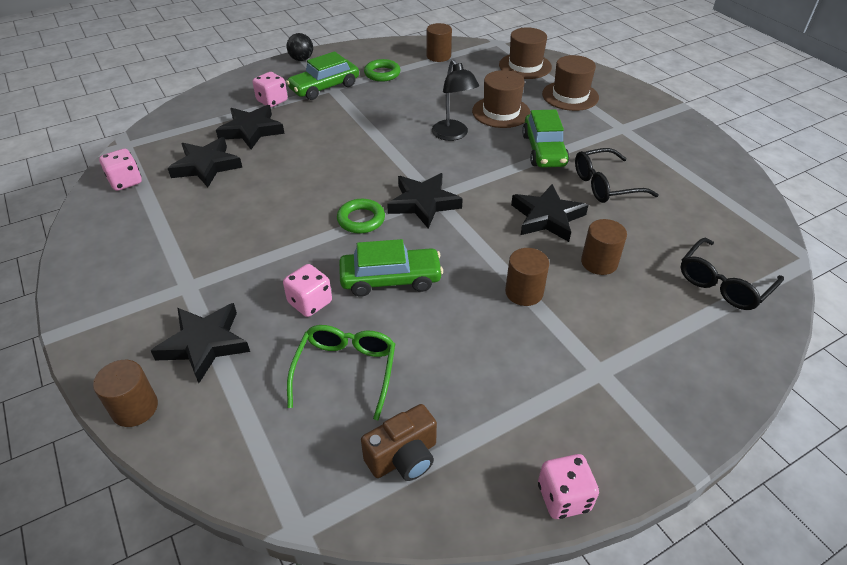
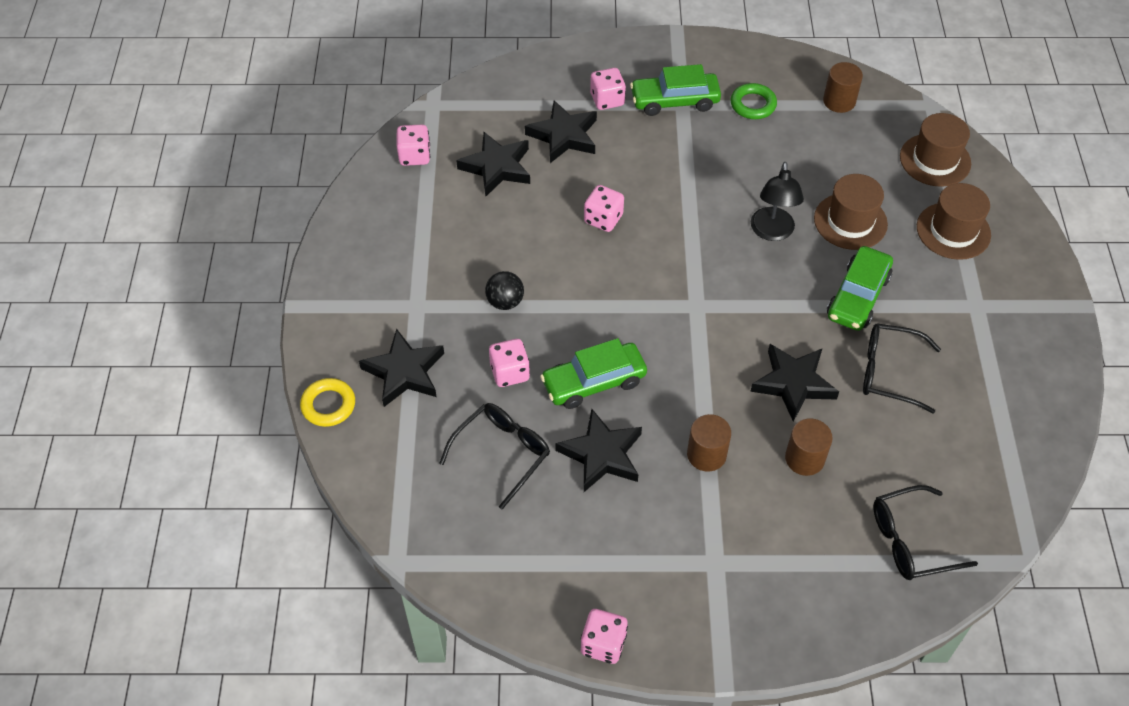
camera: 30 degrees right, 10 degrees up
(135, 408) = (328, 405): brown cylinder -> yellow ring
(301, 59) = (674, 44): black ball -> black ball (505, 302)
(319, 169) = (603, 219): none -> pink dice
(345, 371) = (502, 453): green glasses -> black glasses
(361, 219) = (607, 301): green ring -> none
(390, 279) = (594, 382): green car -> green car turned 135 degrees clockwise
(403, 457) = (503, 549): brown camera -> none
(423, 203) = (680, 309): black star -> black star (601, 454)

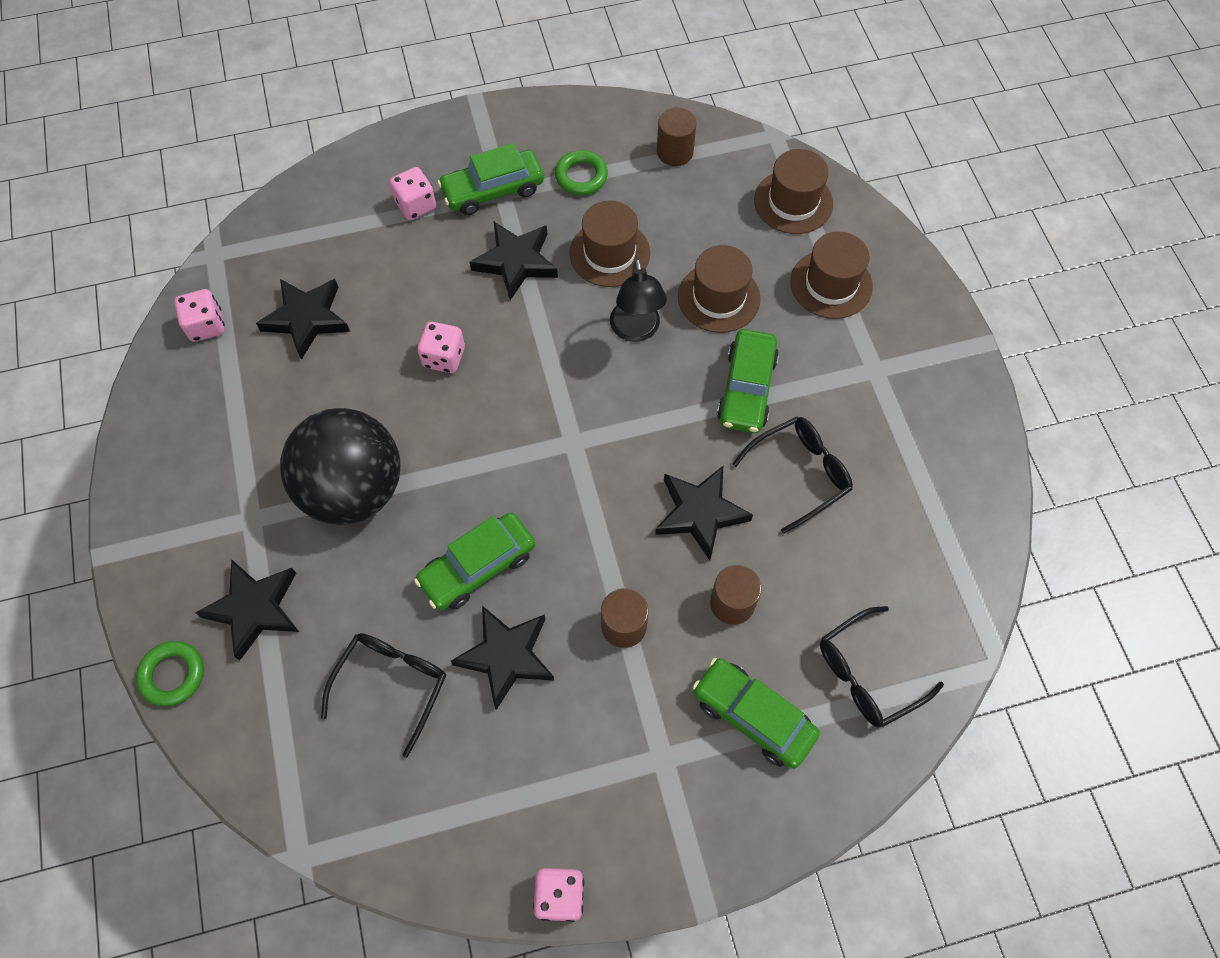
camera: 15 degrees left, 10 degrees up
(328, 405) = (172, 675): yellow ring -> green ring
(505, 302) = (353, 489): black ball -> black ball, size x2.47
(510, 372) = (378, 579): pink dice -> none
(564, 136) = (376, 261): black star -> black star (516, 262)
(763, 168) = (609, 253): none -> brown hat
(801, 549) = (753, 716): none -> green car
(889, 372) = (800, 473): black glasses -> black glasses turned 150 degrees clockwise

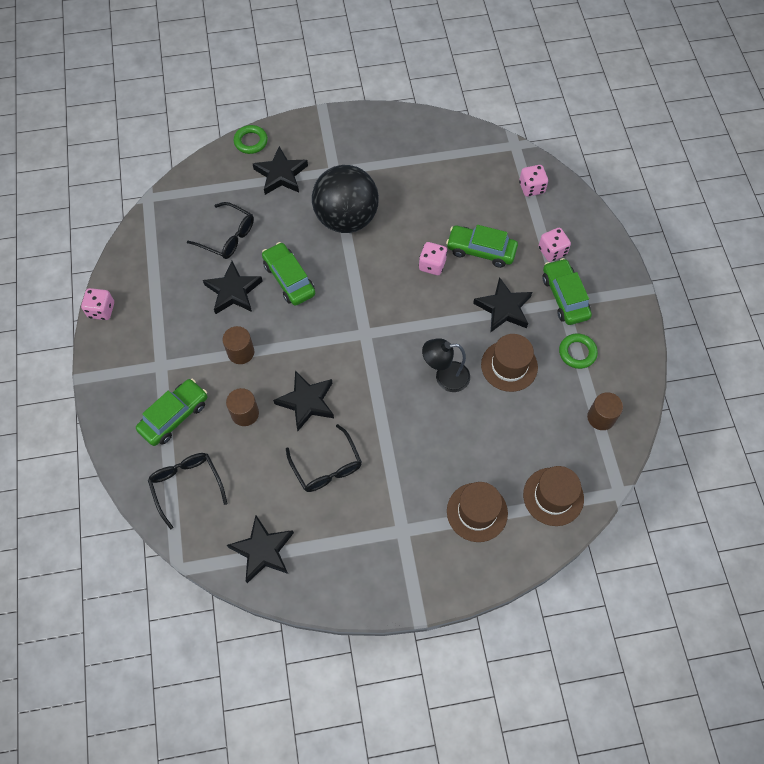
camera: 95 degrees right, 0 degrees up
(206, 326) = (463, 144): pink dice -> pink dice (531, 188)
(307, 319) = (465, 193): black star -> black star (263, 550)
(718, 297) = (469, 432): brown hat -> none
(746, 389) = (394, 441): green car -> green car (481, 250)

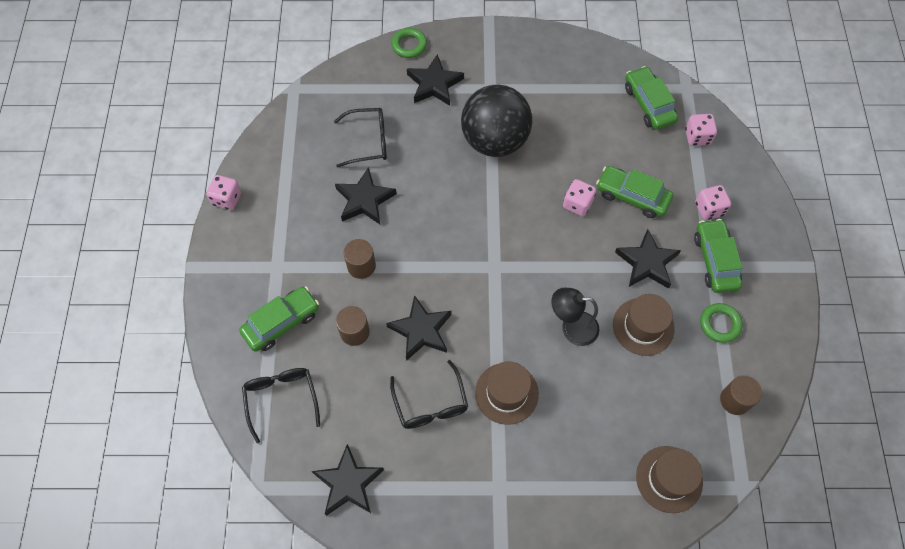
camera: 10 degrees right, 0 degrees up
(227, 237) = (368, 141): black glasses -> black glasses turned 45 degrees counterclockwise
(289, 279) = (424, 196): green car -> green car (648, 104)
(477, 512) = (583, 481): brown hat -> brown hat (506, 393)

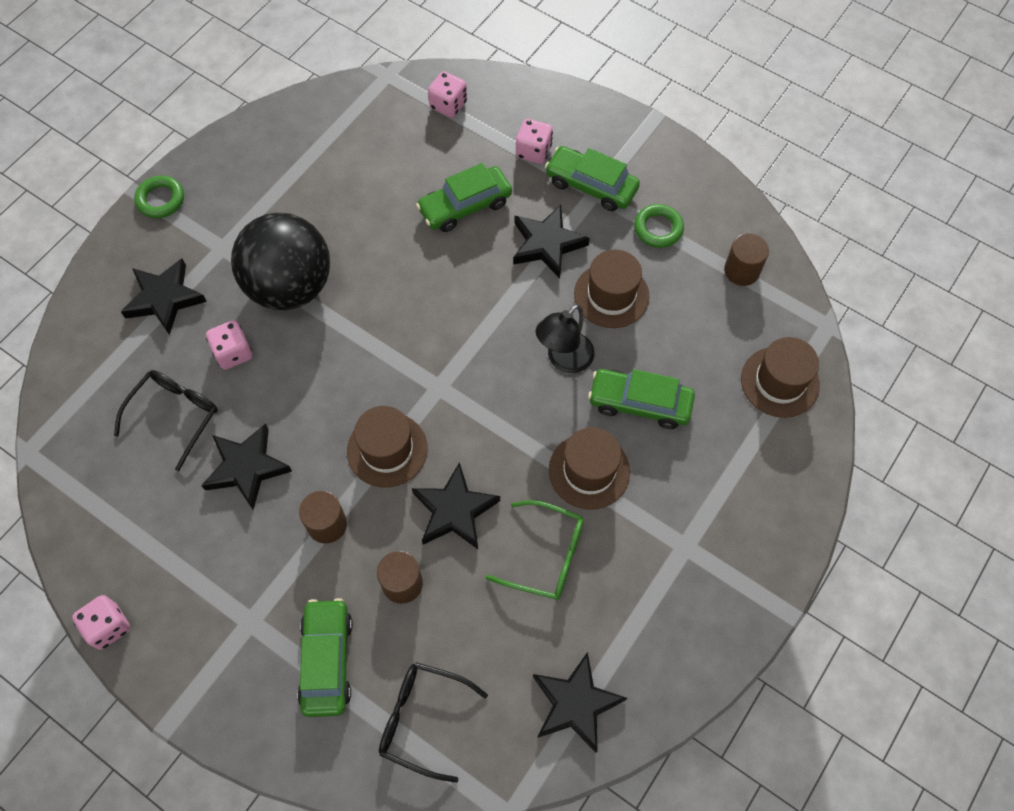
camera: 55 degrees left, 0 degrees up
(409, 45) = (89, 291): green ring -> green ring (161, 200)
(430, 404) = (546, 556): black glasses -> green glasses
(431, 266) = (387, 449): none -> brown hat
(577, 204) = (432, 260): pink dice -> pink dice (233, 353)
(648, 104) = (375, 119): green car -> green car (639, 403)

